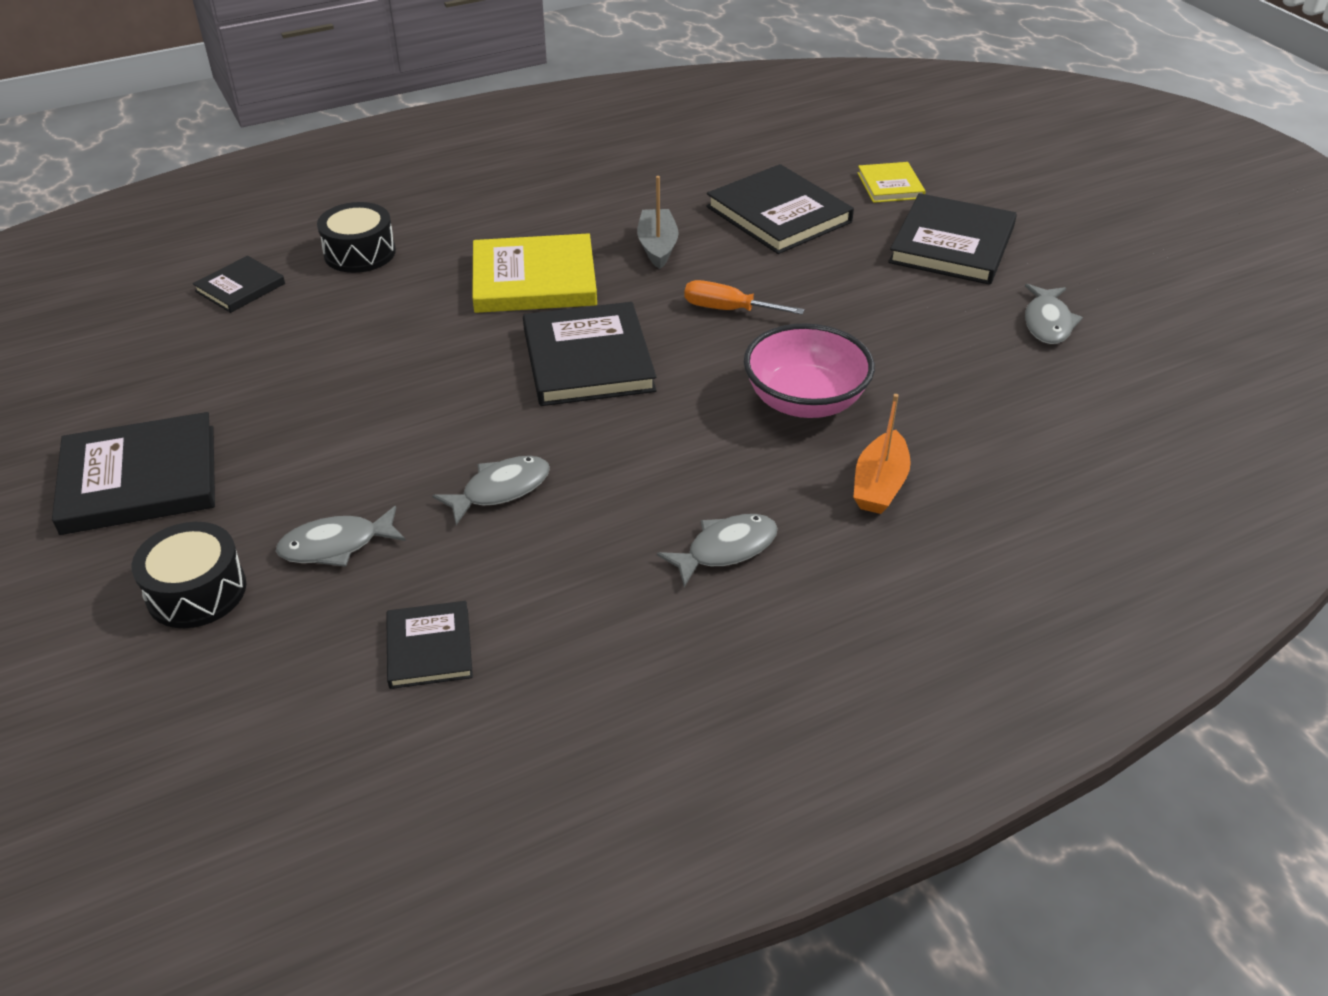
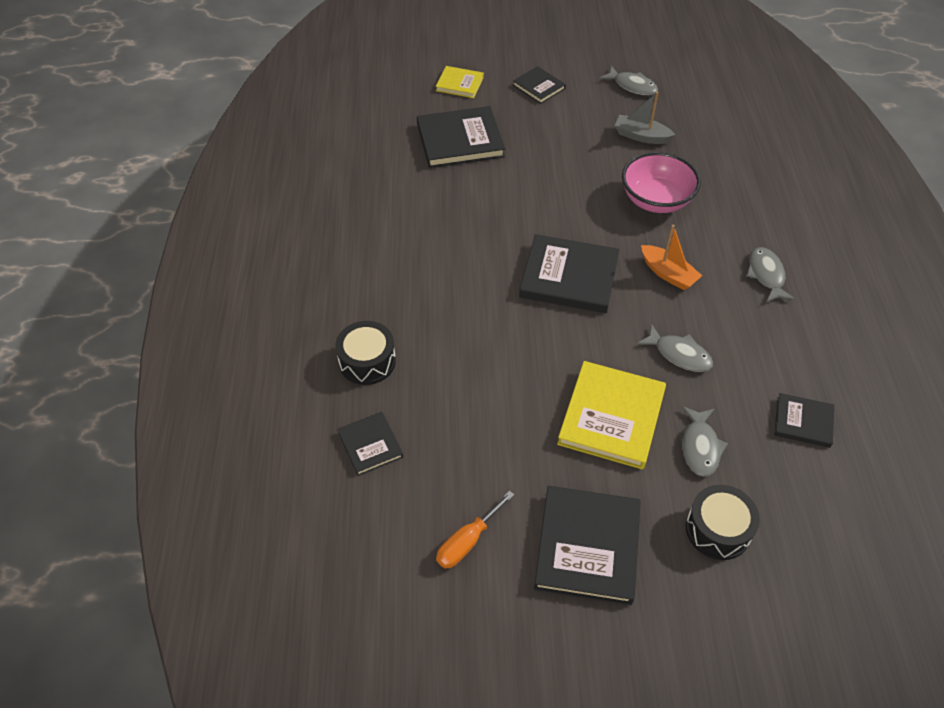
camera: 65 degrees left, 10 degrees up
(500, 490) = (679, 354): grey fish -> grey fish turned 135 degrees clockwise
(534, 280) = (463, 276): yellow book -> yellow book (611, 417)
(657, 246) = (461, 206): grey boat -> grey boat (641, 136)
(728, 309) = (551, 199): orange screwdriver -> orange screwdriver (467, 541)
(879, 485) = (738, 200): orange boat -> orange boat (668, 274)
(952, 244) = (539, 87): black book -> black book, size x0.55

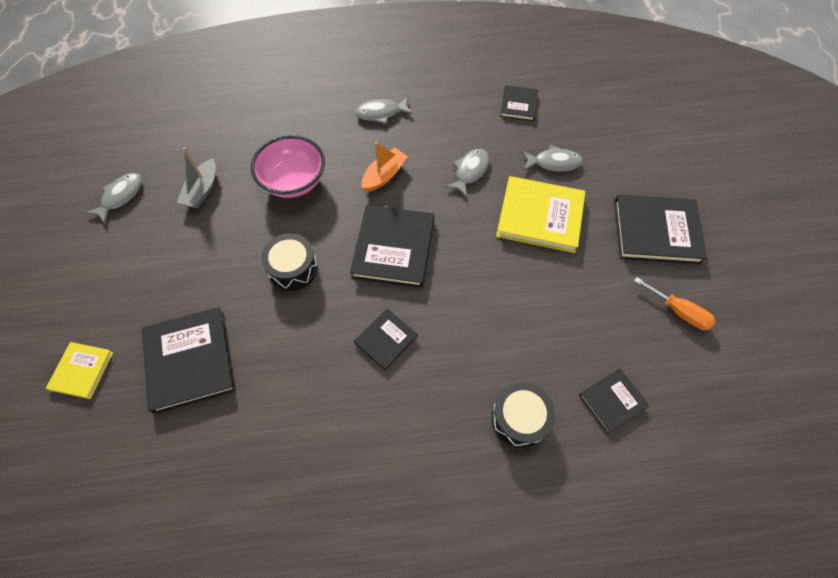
camera: 95 degrees left, 10 degrees up
(539, 87) = (105, 283): black book -> black book (386, 340)
(718, 529) = (618, 156): black drum -> black drum (293, 268)

